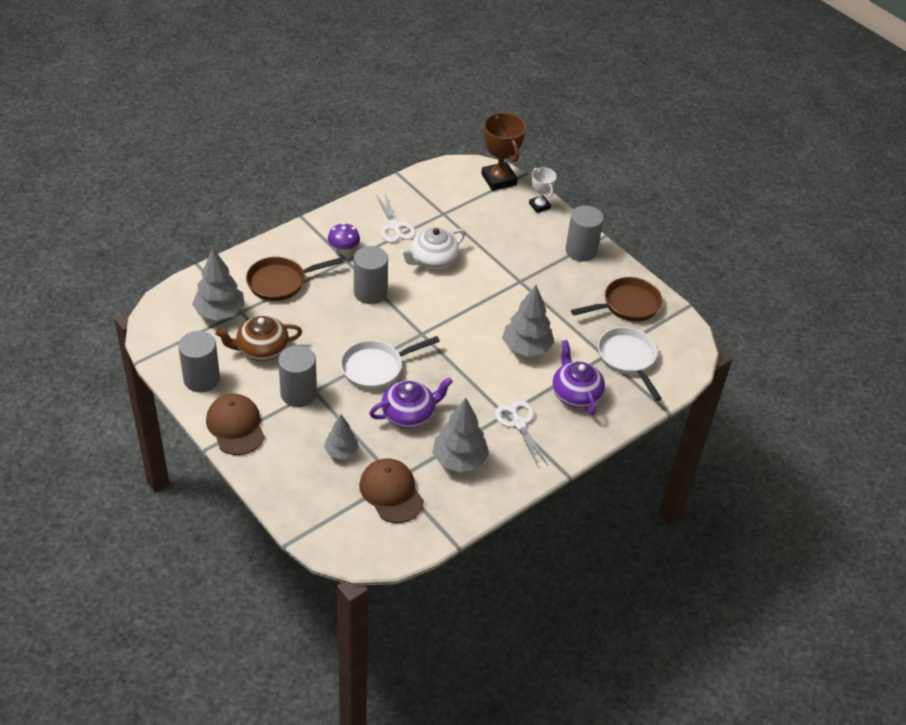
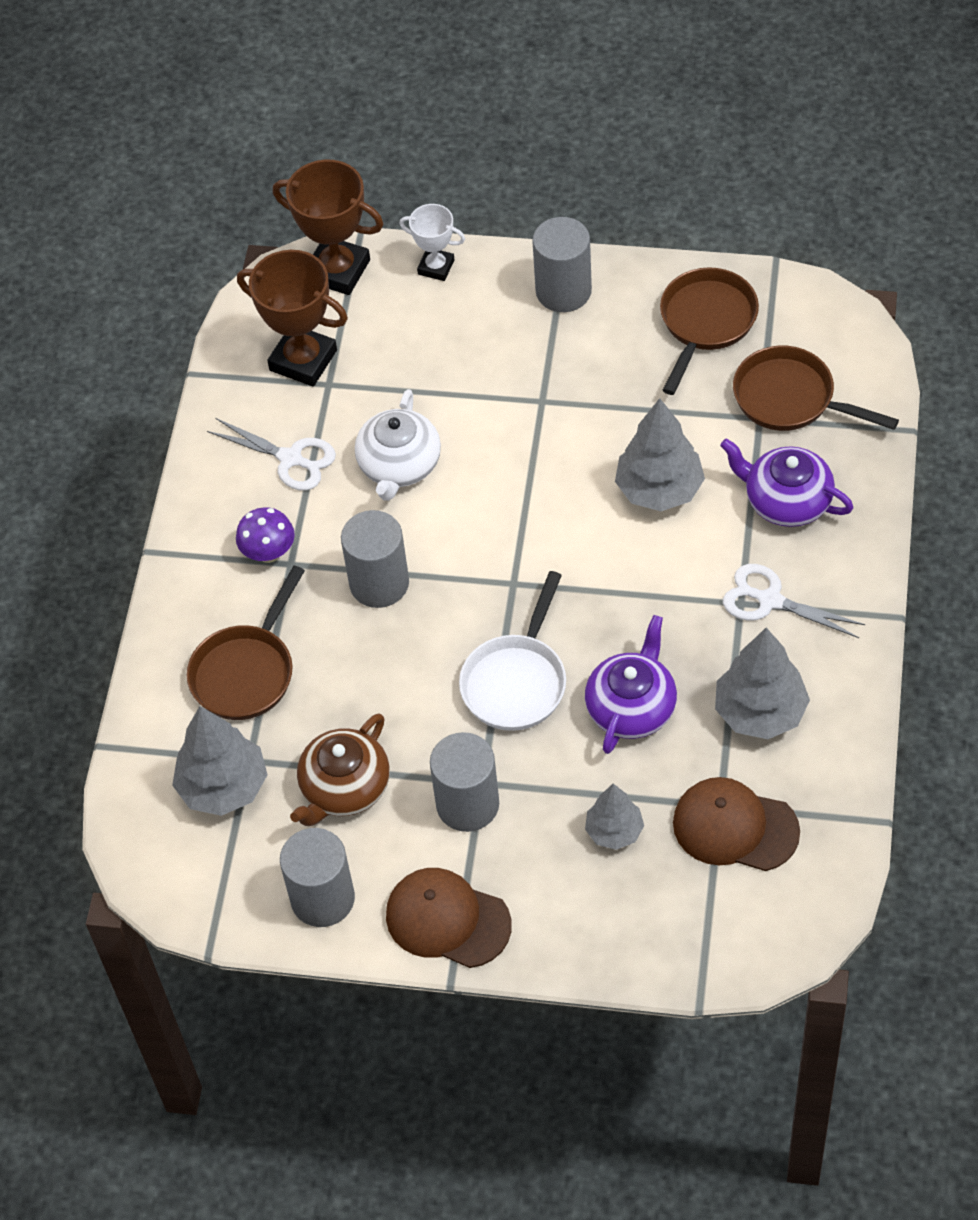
camera: 35 degrees left, 10 degrees up
(444, 199) = (303, 360): none -> brown trophy
(628, 359) = (790, 398): white pan -> brown pan

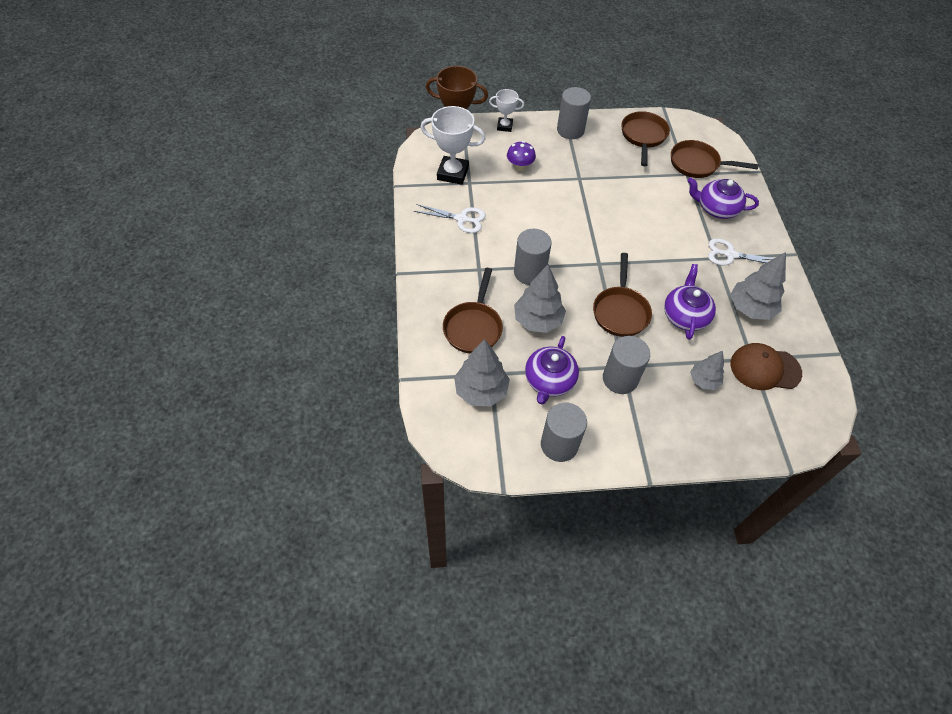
camera: 20 degrees left, 0 degrees up
(268, 552) = (465, 265): purple mushroom -> purple mushroom (520, 167)
(303, 360) = (453, 173): brown trophy -> white trophy
(344, 788) = (549, 380): brown teapot -> purple teapot
(399, 465) = (519, 215): white teapot -> none
(447, 919) = (634, 444): brown cap -> none
(516, 681) = (620, 311): white pan -> brown pan
(659, 489) = (653, 211): grey tree -> grey tree (537, 320)

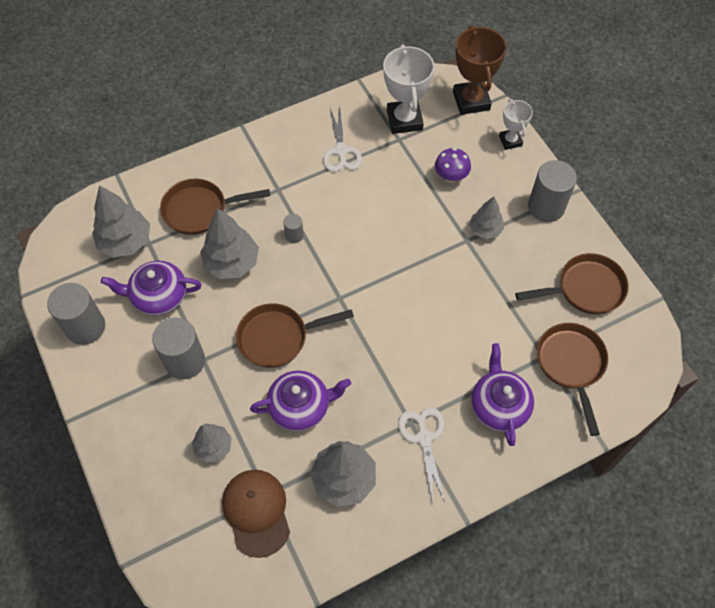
camera: 70 degrees right, 5 degrees up
(529, 272) = (294, 235): grey cylinder -> grey cylinder, size x0.49
(575, 166) = (485, 230): none -> grey tree

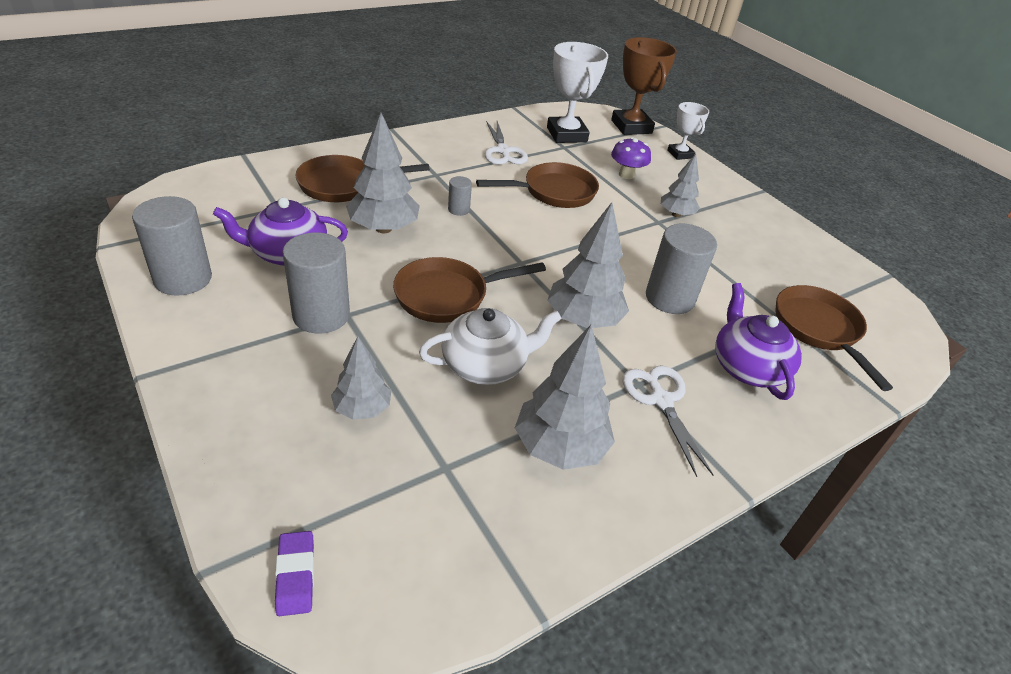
camera: 10 degrees left, 20 degrees down
(125, 242) = (248, 206): grey tree -> grey tree (583, 320)
(174, 569) = (295, 575): none -> purple eraser
(256, 512) = (432, 490): brown cap -> none
(300, 407) = (485, 365): purple teapot -> white teapot
(546, 207) = (735, 201): grey cylinder -> grey cylinder (669, 298)
(585, 289) = (805, 264): brown pan -> brown pan (554, 192)

